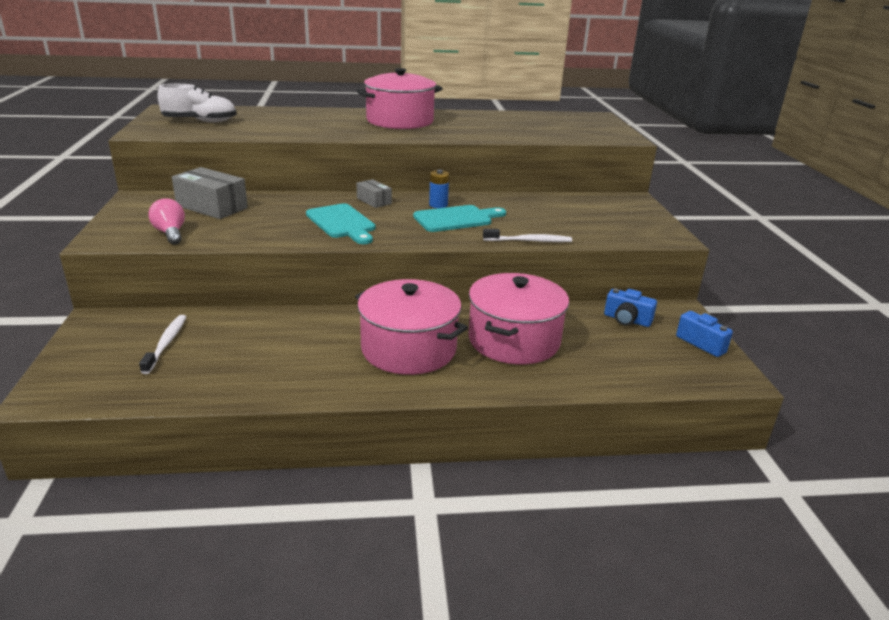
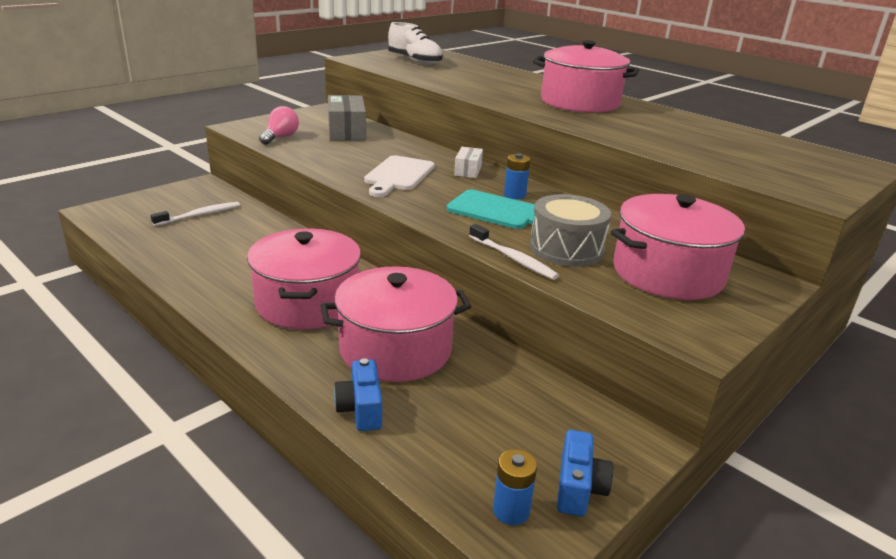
camera: 50 degrees right, 0 degrees up
(342, 223) = (398, 175): turquoise cutting board -> white cutting board
(374, 201) = (468, 170): grey box -> white box
(535, 223) = (566, 249): none -> grey drum
(597, 214) = (668, 273): none -> pink pot
(627, 320) = (547, 407): blue camera -> blue camera (361, 409)
(706, 370) = (511, 511): none -> blue battery

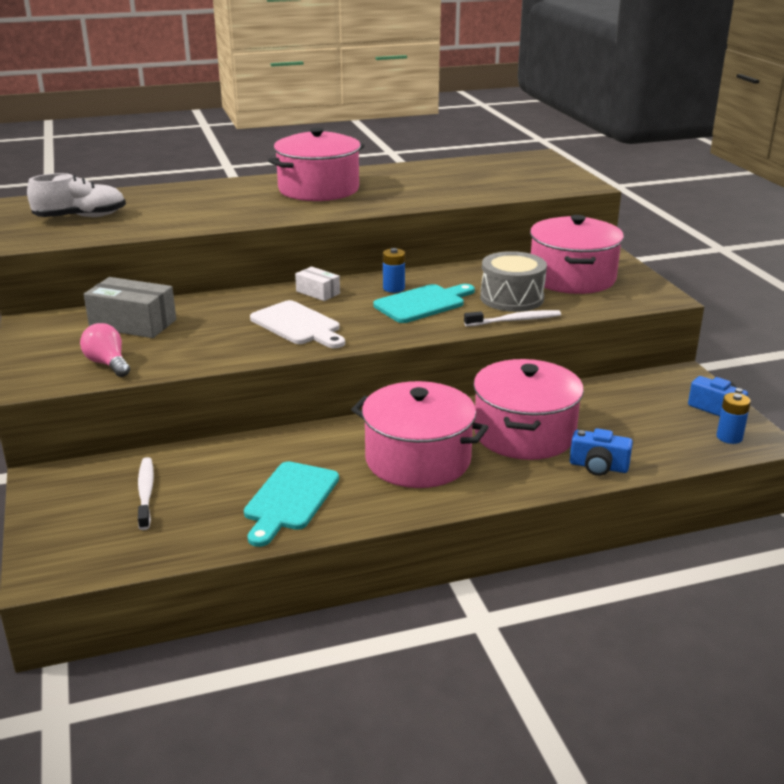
camera: 60 degrees left, 0 degrees up
(214, 263) = (289, 500): none -> turquoise cutting board

